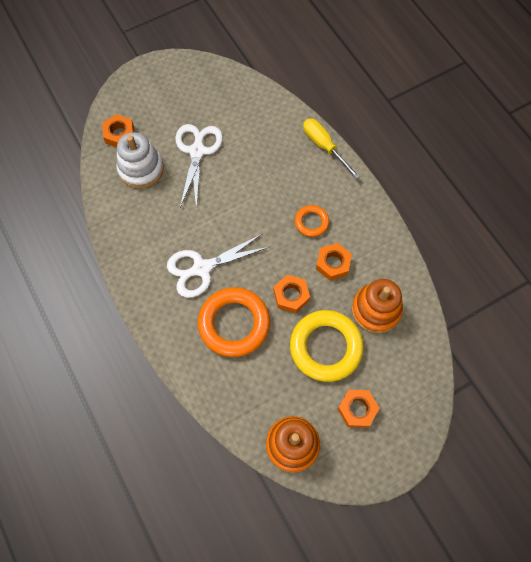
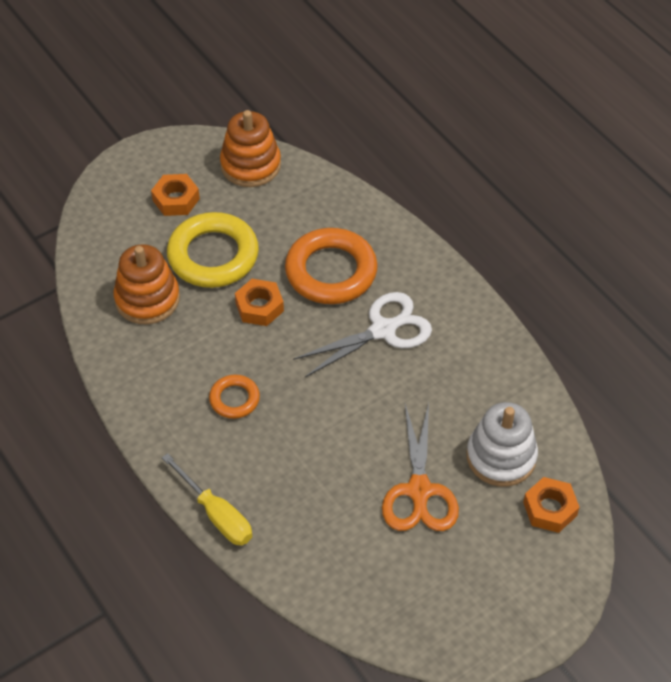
camera: 175 degrees right, 15 degrees down
(197, 151) = (419, 491): white scissors -> orange scissors
(333, 264) = (203, 348): orange nut -> none

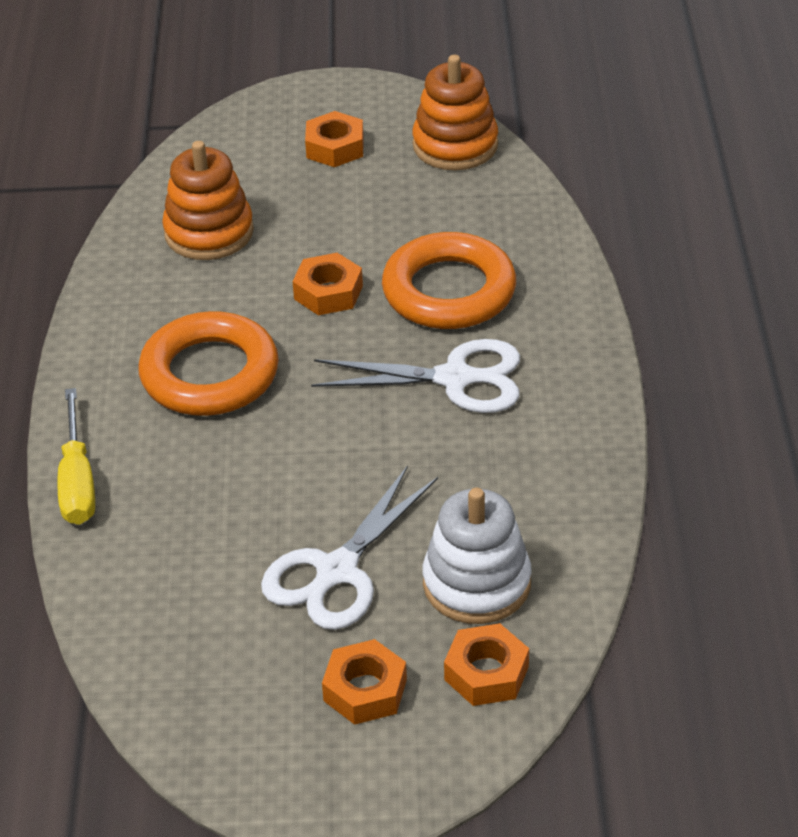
camera: 35 degrees right, 10 degrees down
(213, 255) = (324, 219): yellow ring -> none
(234, 399) = (210, 374): orange ring -> orange ring, size x1.94
(419, 491) = (336, 572): orange scissors -> white scissors
(495, 556) = (365, 690): none -> orange nut

